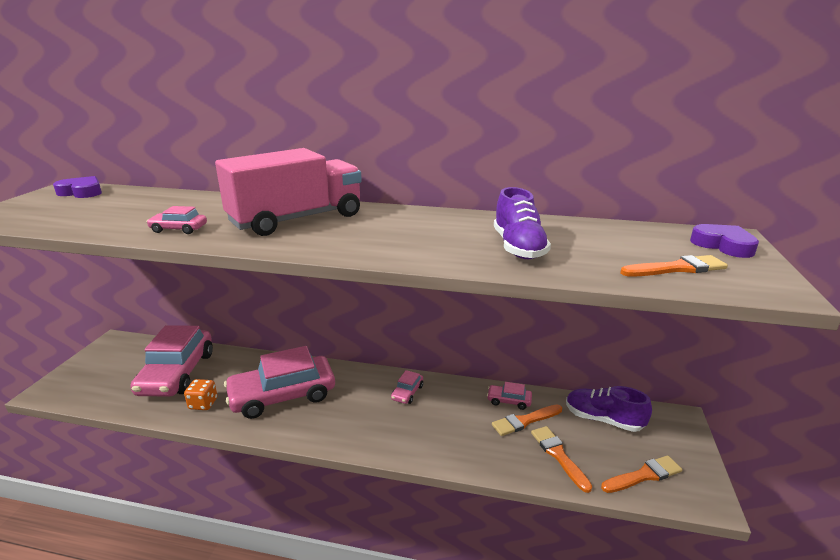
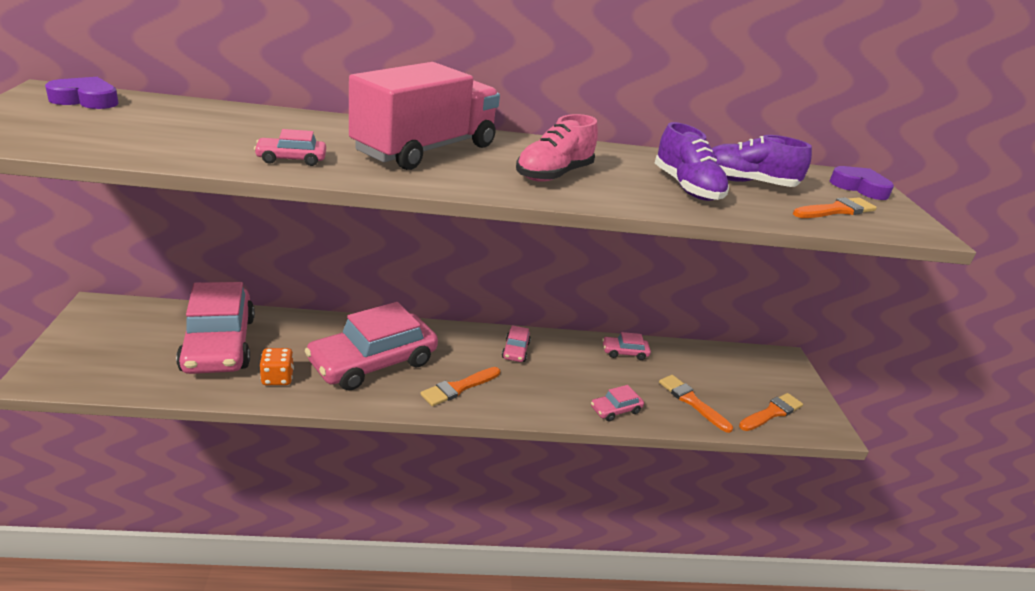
camera: 20 degrees left, 5 degrees up
(392, 237) = (553, 174): none -> pink shoe
(476, 457) = (615, 410): none -> pink car
(525, 421) = (648, 371): orange brush -> orange brush (458, 388)
(603, 419) = (720, 365): purple shoe -> purple shoe (747, 183)

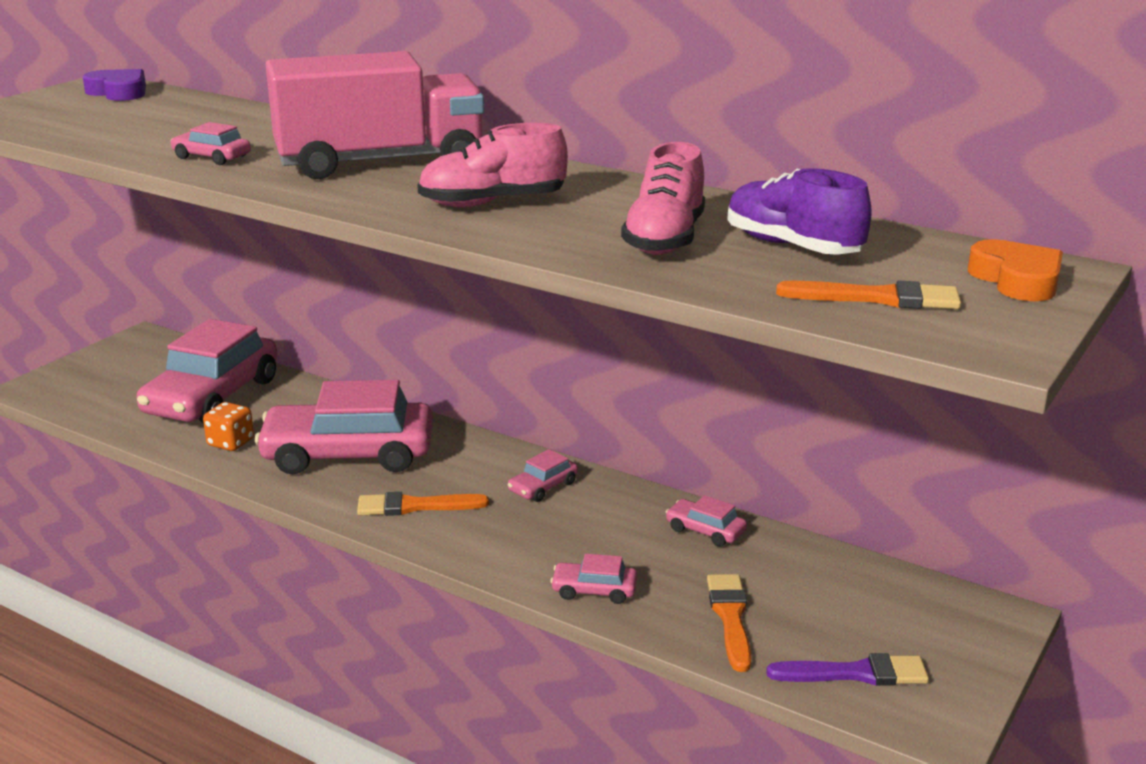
camera: 40 degrees right, 5 degrees down
(686, 188) = (665, 239): purple shoe -> pink shoe
(772, 412) = (855, 673): orange brush -> purple brush
(859, 187) = (1017, 280): purple heart -> orange heart

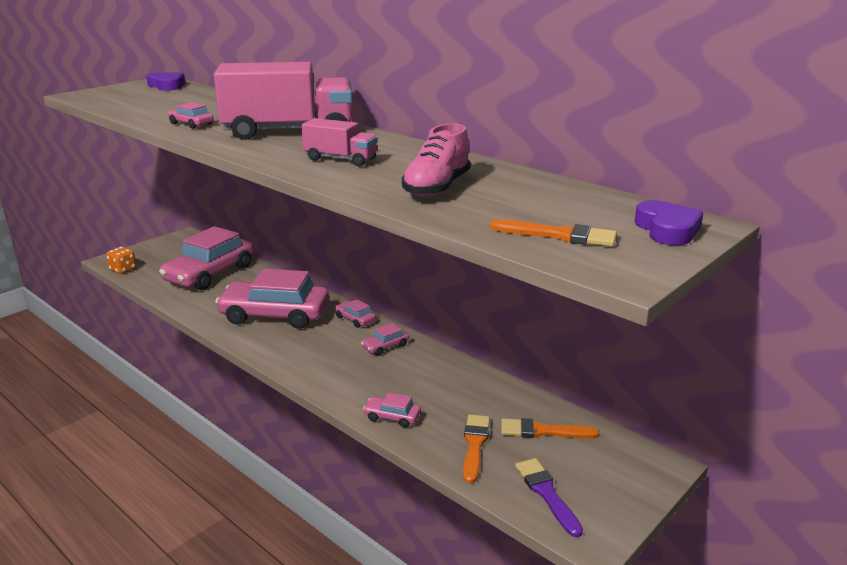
camera: 10 degrees right, 0 degrees up
(231, 443) = (209, 302): orange dice -> orange dice (123, 269)
(415, 506) = (301, 351): orange brush -> orange brush (543, 431)
(492, 203) = (340, 159): pink shoe -> pink truck
(705, 530) = (479, 385): pink car -> pink car (355, 319)
(792, 247) = (520, 198): purple shoe -> none
(855, 673) = (546, 493): purple brush -> purple brush turned 120 degrees counterclockwise
(1017, 280) = (667, 230): orange heart -> purple heart

